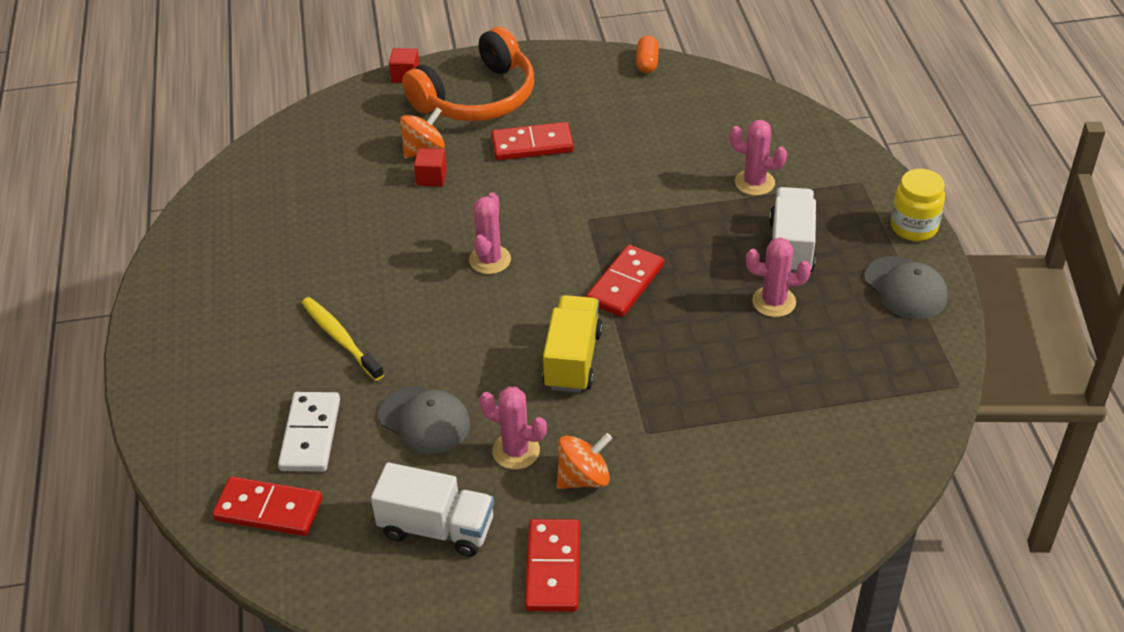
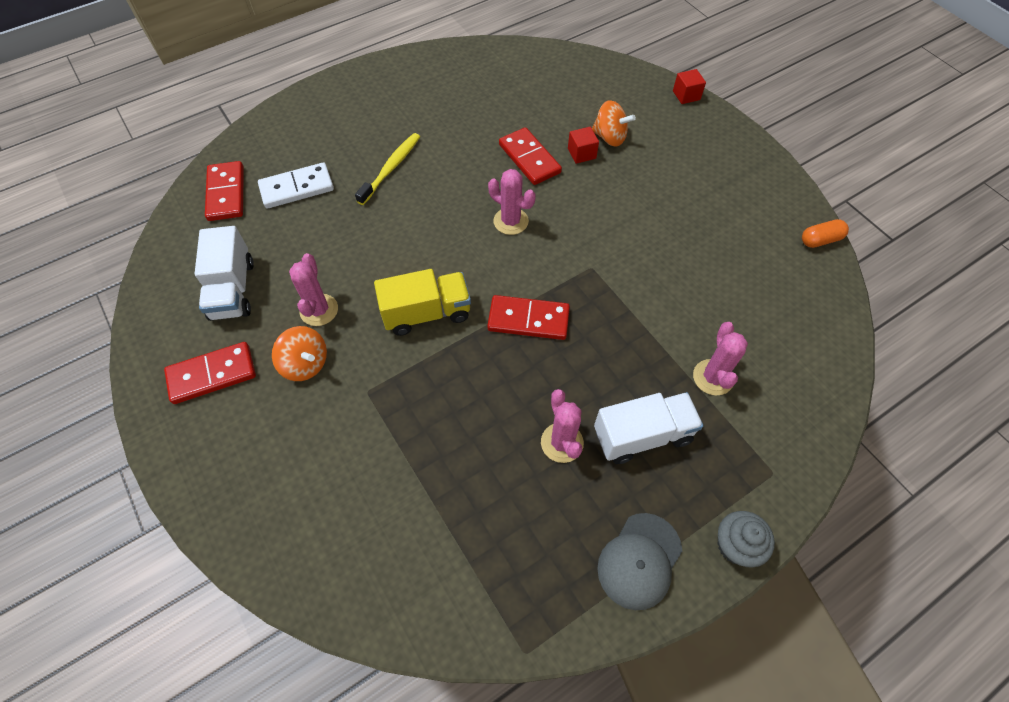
camera: 65 degrees right, 15 degrees up
(424, 420) = (331, 244): grey cap -> none
(477, 98) = (691, 145): orange headphones -> none
(490, 260) = (511, 221): pink cactus -> pink cactus turned 45 degrees clockwise
(532, 145) = (658, 199): red domino -> red domino (529, 158)
(913, 227) = (735, 545): yellow jar -> grey cupcake

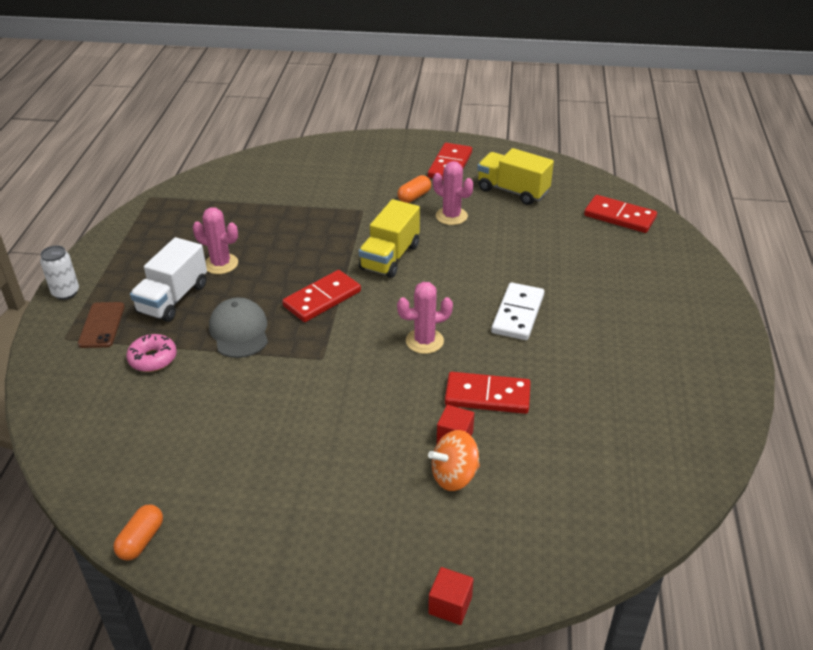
camera: 130 degrees right, 20 degrees down
(233, 289) = (512, 191): white truck -> yellow truck
(297, 188) = (591, 249): white domino -> white domino (517, 314)
(305, 364) = (414, 197): orange spinning top -> orange capsule
(391, 168) = (565, 305): yellow toothbrush -> none
(639, 560) = (120, 253): grey cap -> grey cap (239, 331)
(713, 377) = (153, 359): pink cactus -> pink donut
(729, 459) = (102, 325): none -> brown phone
(735, 545) = (66, 293): grey cupcake -> white can

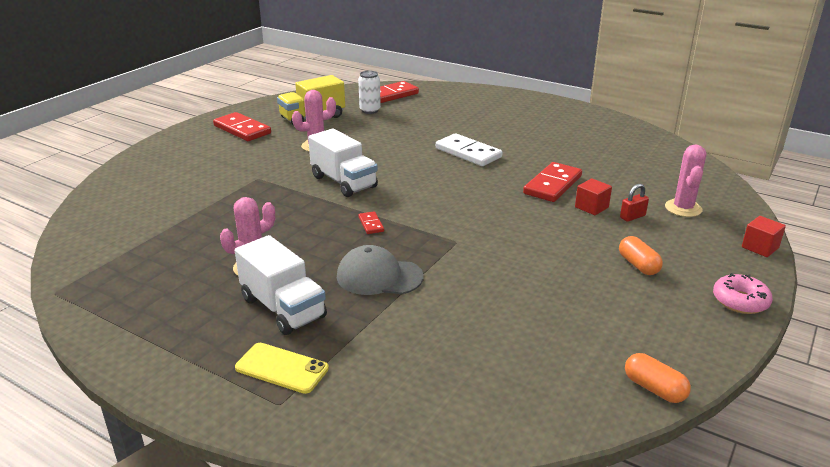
camera: 65 degrees left, 10 degrees down
(66, 293) = (182, 390): white can -> white can (370, 110)
(102, 325) = (282, 368): brown phone -> yellow phone
(153, 359) = (378, 339): pink donut -> pink donut (740, 301)
(322, 299) = (371, 224): red domino -> red domino, size x0.48
(390, 257) = (344, 182): yellow truck -> white truck
(414, 197) = (268, 153): orange capsule -> orange capsule (638, 265)
(424, 341) = (470, 193): pink cactus -> pink cactus (683, 208)
(454, 476) = (632, 217): orange spinning top -> red padlock

